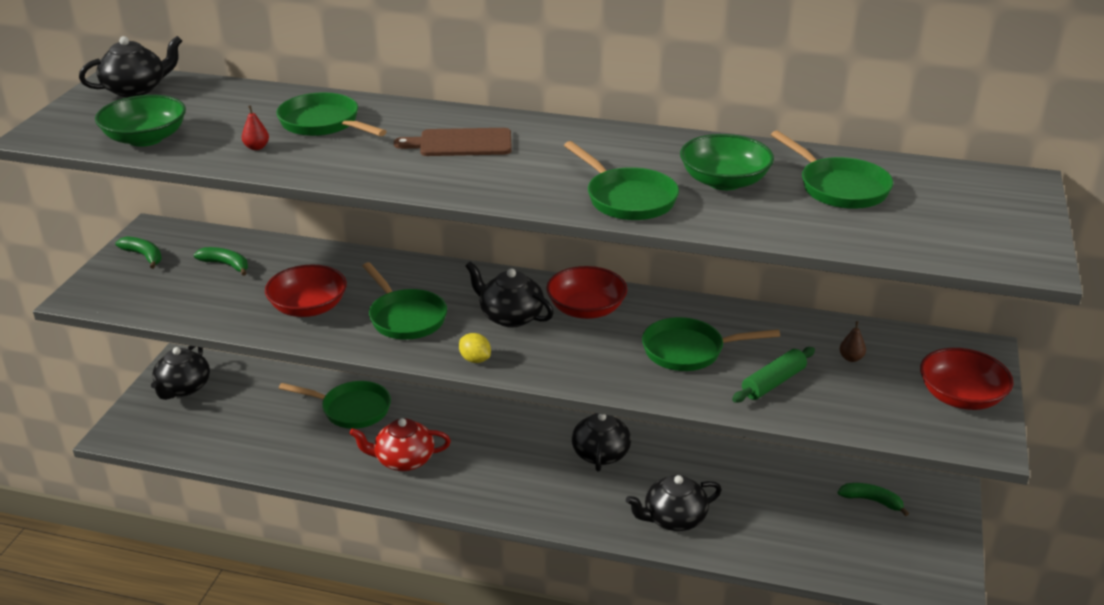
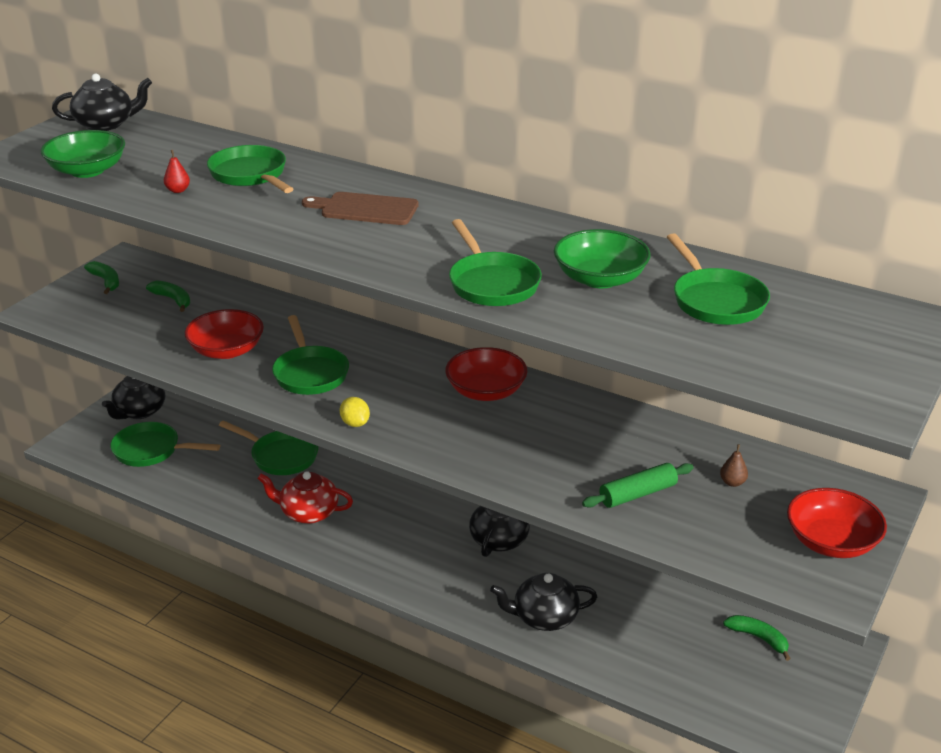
camera: 15 degrees right, 0 degrees up
(510, 316) = (409, 387): black teapot -> none
(688, 351) = (567, 448): green pan -> green pan (151, 450)

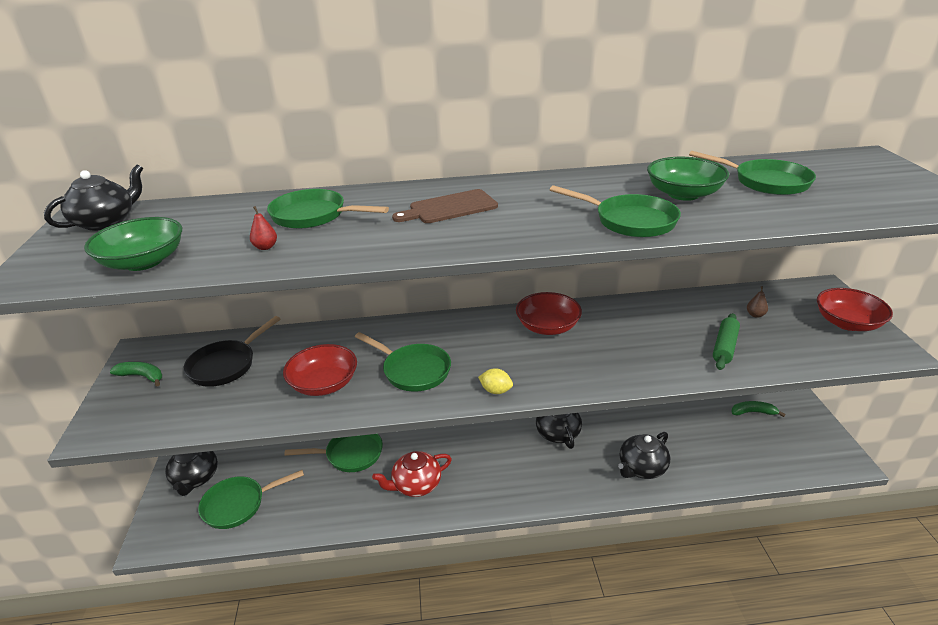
camera: 35 degrees left, 0 degrees up
(173, 300) = (226, 365): green banana -> black pan

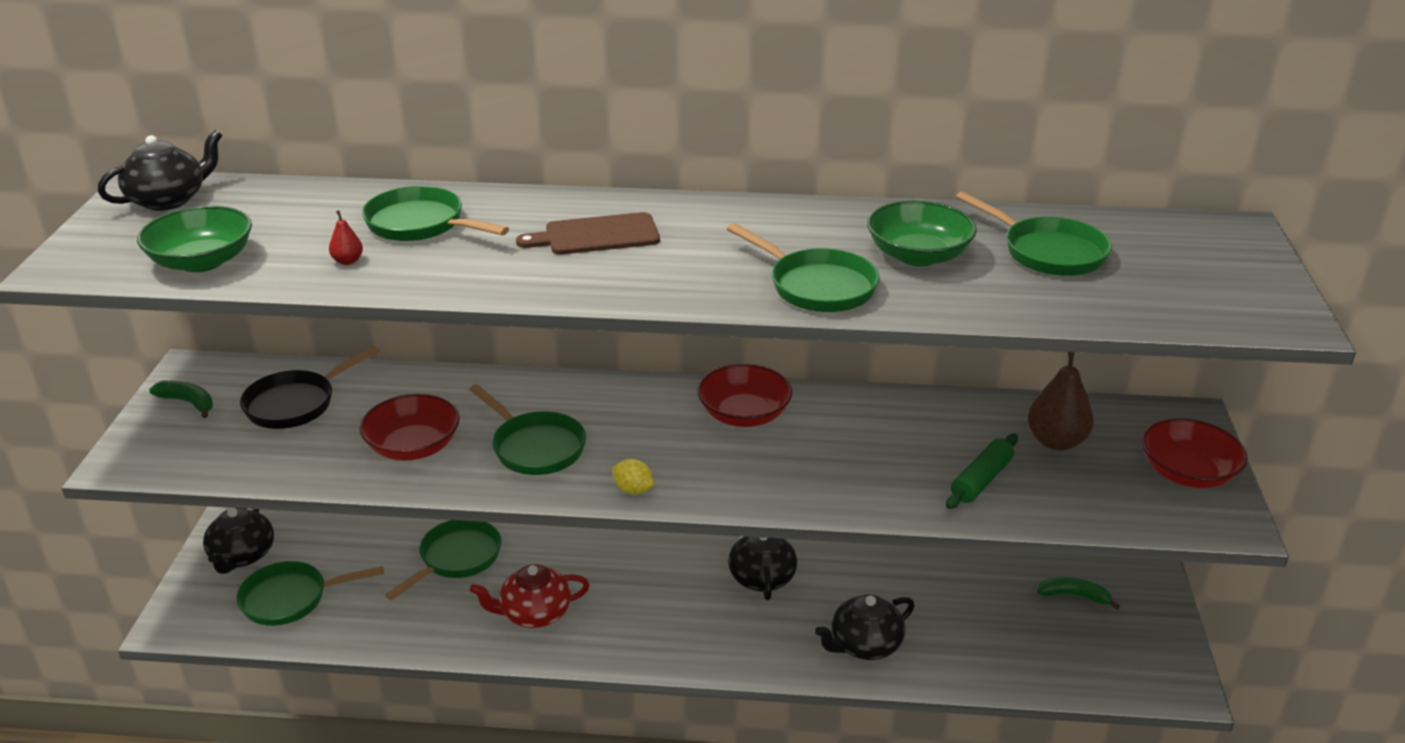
camera: 10 degrees right, 0 degrees up
(350, 454) = (456, 558): green pan -> green pan turned 60 degrees counterclockwise
(755, 315) = (1056, 442): brown pear -> brown pear, size x2.16

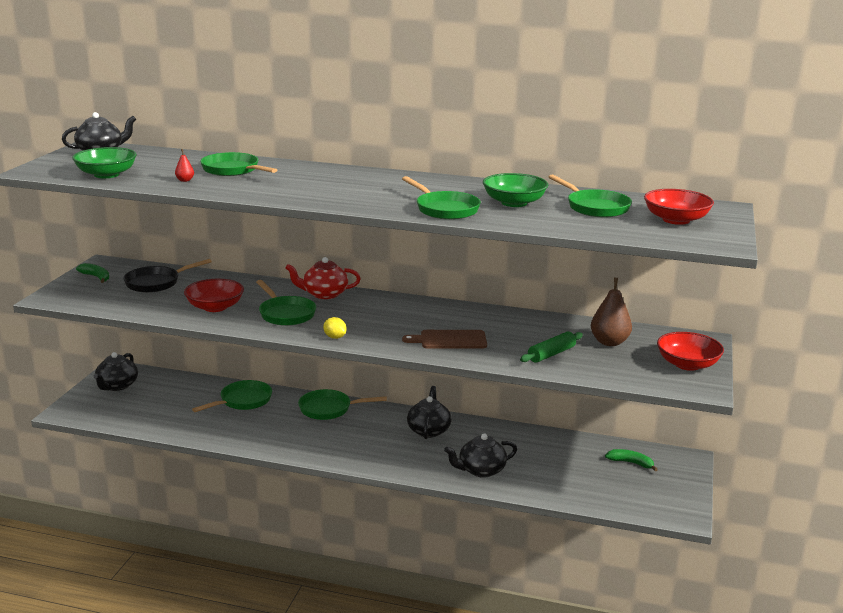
camera: 10 degrees right, 10 degrees down
(290, 599) = (138, 408): green pan -> green pan (329, 409)
(534, 613) = (280, 431): red teapot -> red teapot (324, 294)
(596, 235) = (330, 181): brown cutting board -> brown cutting board (450, 340)
(744, 415) = (418, 312): red bowl -> red bowl (676, 220)

